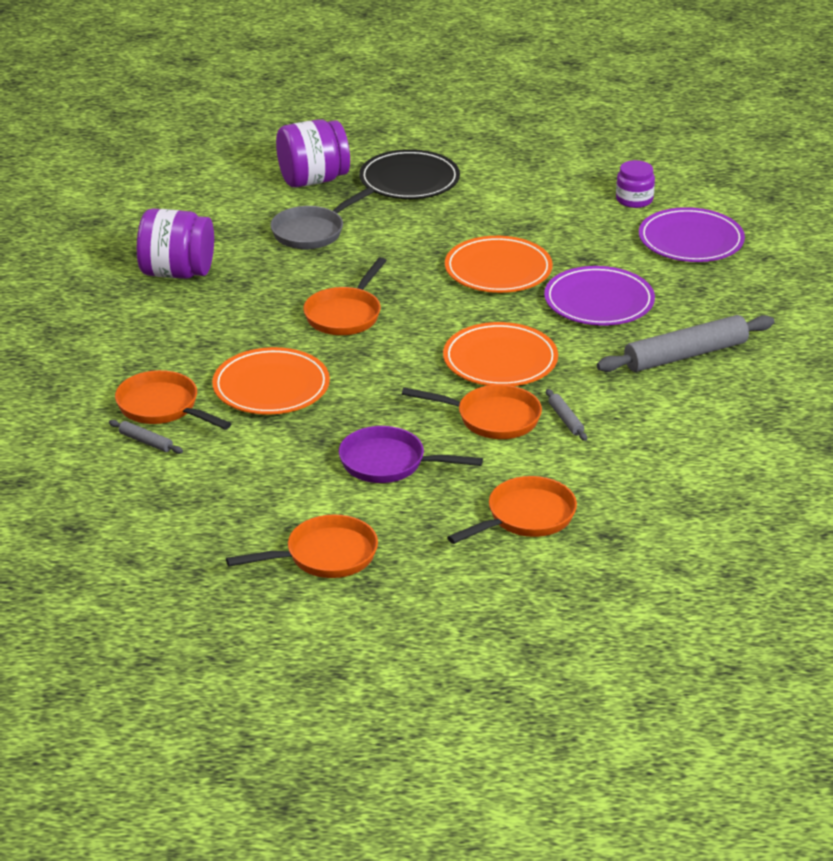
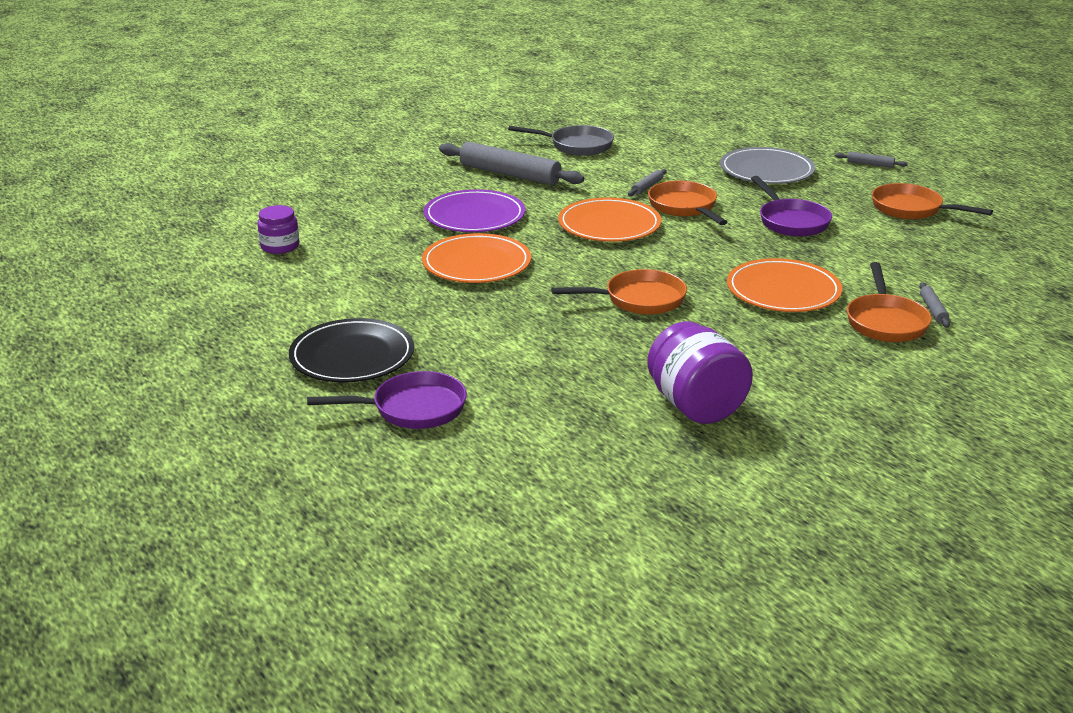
camera: 125 degrees left, 5 degrees down
(312, 232) = (523, 367): grey pan -> grey pan (577, 146)
(313, 180) = (413, 409): purple jar -> purple pan
(463, 603) = (870, 164): none -> grey rolling pin
(526, 517) = (766, 170): orange pan -> grey plate
(691, 240) = (331, 210): purple plate -> none

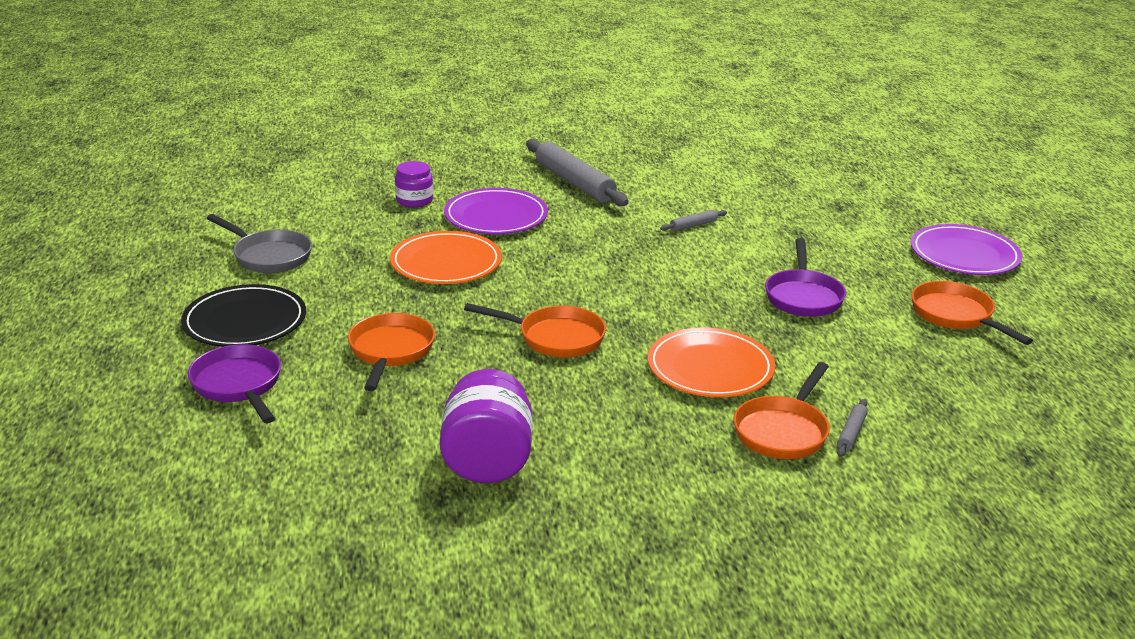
camera: 25 degrees right, 0 degrees up
(280, 246) = (300, 204): purple jar -> purple jar (414, 200)
(413, 409) = (238, 385): purple pan -> purple pan turned 135 degrees counterclockwise
(577, 146) = (671, 168): grey pan -> grey pan (269, 256)
(609, 225) = (612, 255): orange plate -> none
(684, 207) = (707, 255): orange pan -> orange pan (390, 351)
(766, 170) = (839, 236): grey plate -> none
(870, 164) = (964, 255): grey rolling pin -> purple plate

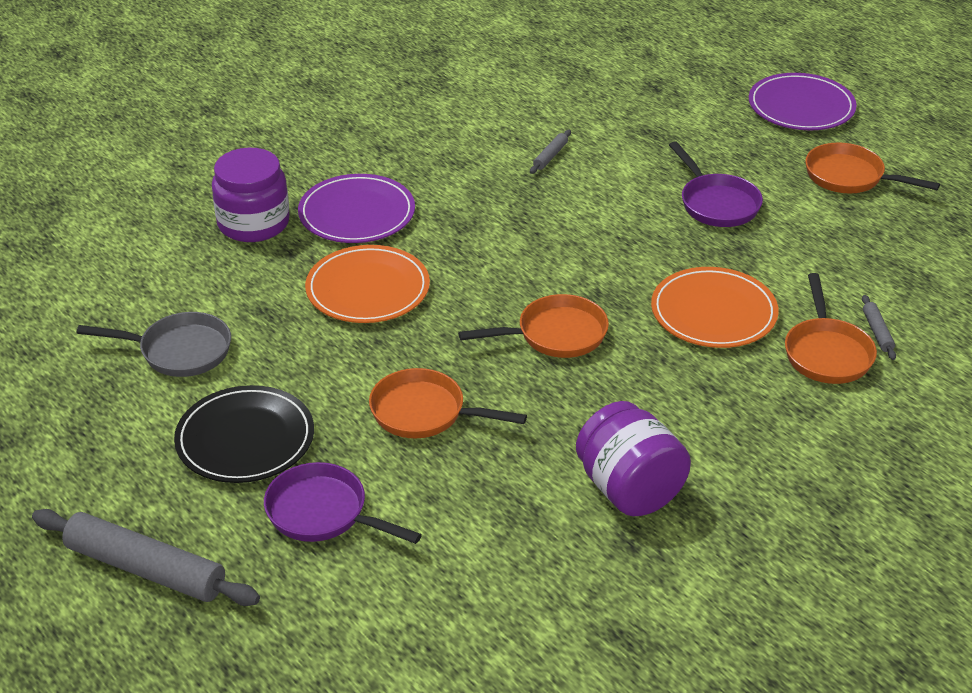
camera: 30 degrees left, 10 degrees up
(390, 351) = (424, 412): orange pan -> orange pan turned 45 degrees counterclockwise
(414, 200) = (253, 223): purple jar -> purple jar, size x1.68
(574, 182) = (390, 143): grey rolling pin -> grey rolling pin (146, 569)

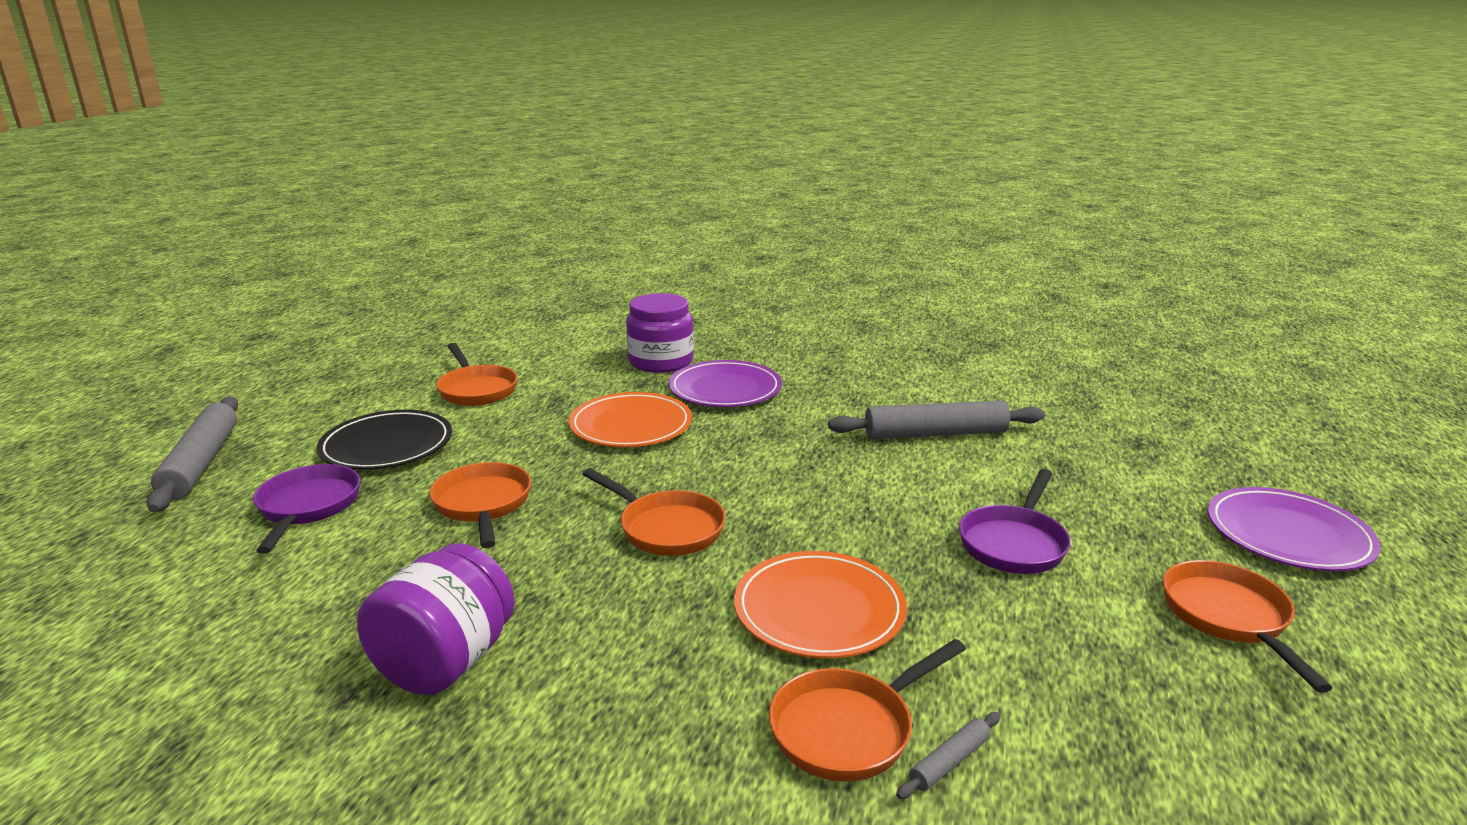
camera: 55 degrees right, 15 degrees down
(179, 351) = (476, 390): grey pan -> orange pan
(550, 156) = (935, 434): grey rolling pin -> grey rolling pin, size x2.29

